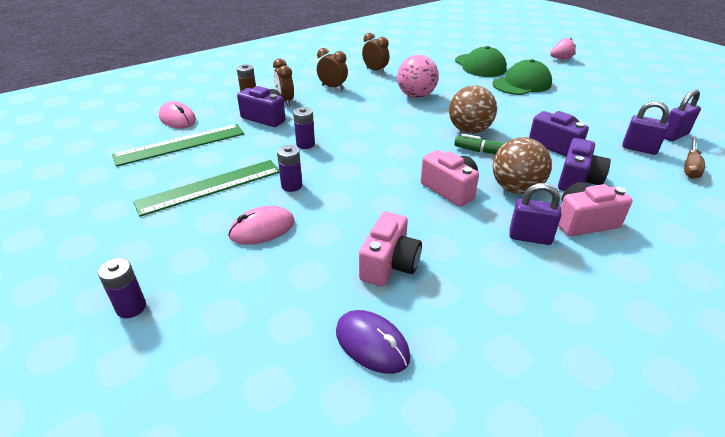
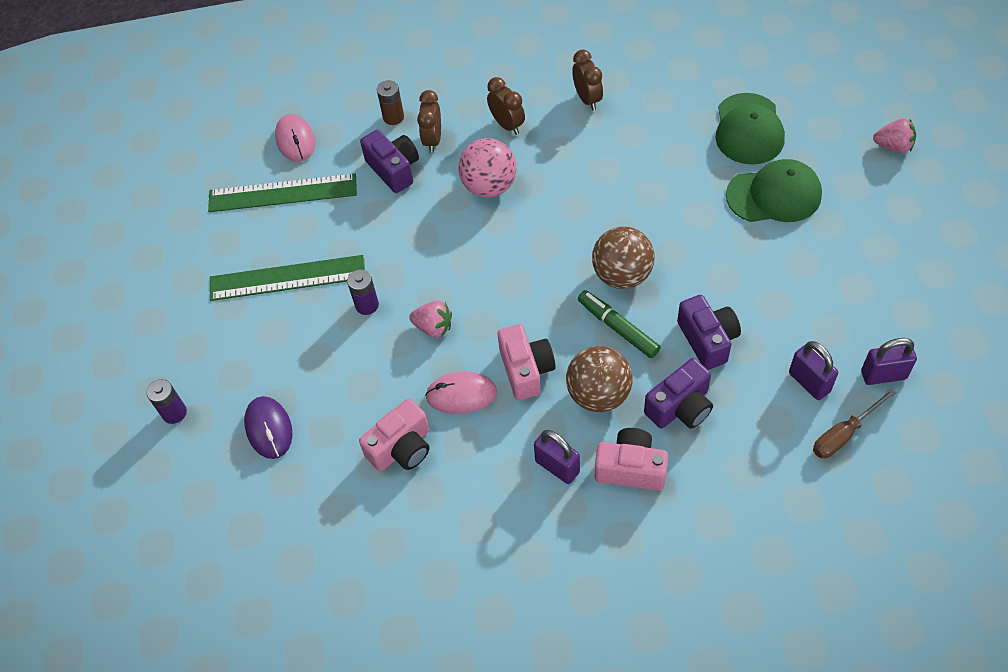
camera: 30 degrees right, 20 degrees up
(262, 229) = (311, 359): pink mouse -> pink mouse (461, 394)
(305, 144) = (414, 238): purple battery -> none
(357, 185) = (433, 327): none -> pink strawberry
(372, 344) = (339, 524): purple mouse -> purple mouse (269, 429)
(416, 96) = (605, 178): pink ball -> pink ball (489, 186)

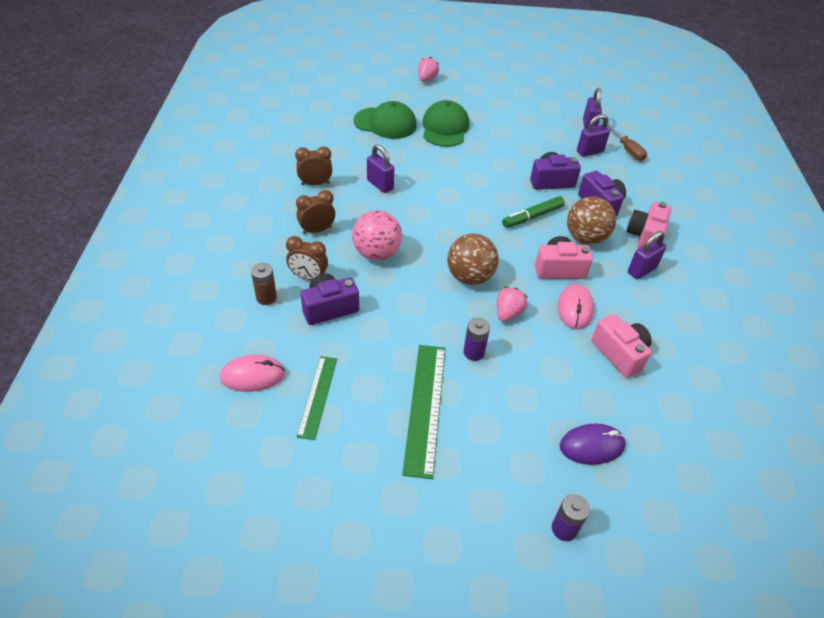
camera: 85 degrees left, 10 degrees down
(282, 193) = (317, 396): green ruler -> green ruler, size x0.64
(613, 158) = (380, 185): none -> purple padlock
(622, 275) = (488, 205): brown ball -> brown ball (470, 277)

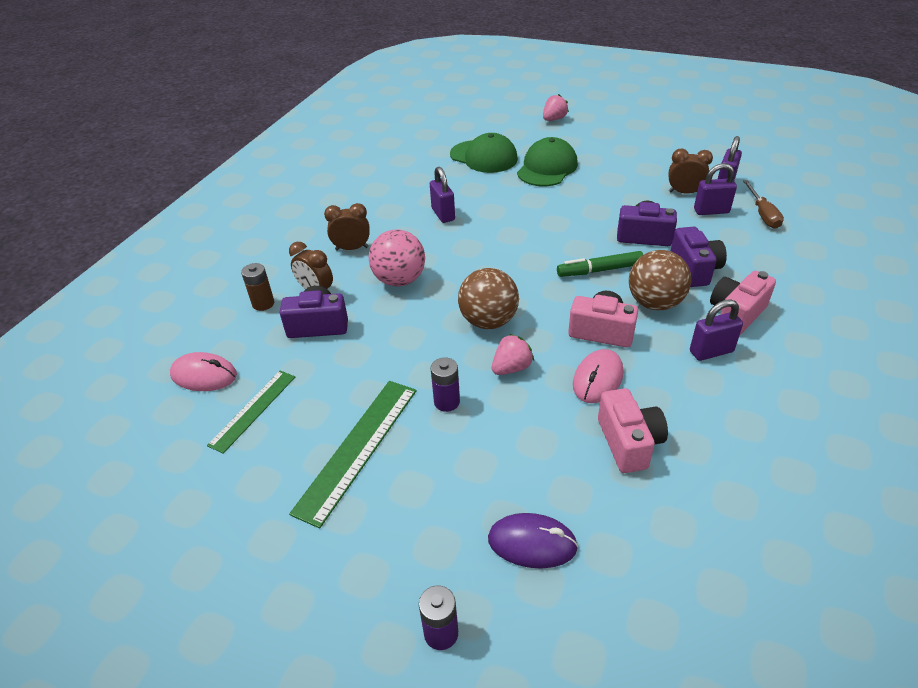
camera: 25 degrees right, 5 degrees down
(315, 184) = (377, 205): brown clock -> brown clock (684, 193)

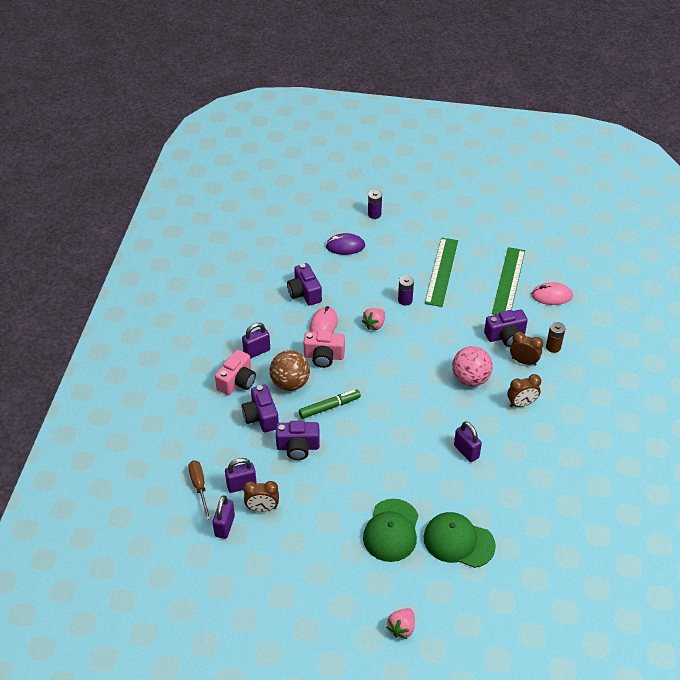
camera: 165 degrees right, 5 degrees up
(253, 410) = (509, 281): green ruler -> green ruler, size x1.57
(488, 321) = (397, 354): brown ball -> none
(629, 442) = (304, 293): pink camera -> purple camera

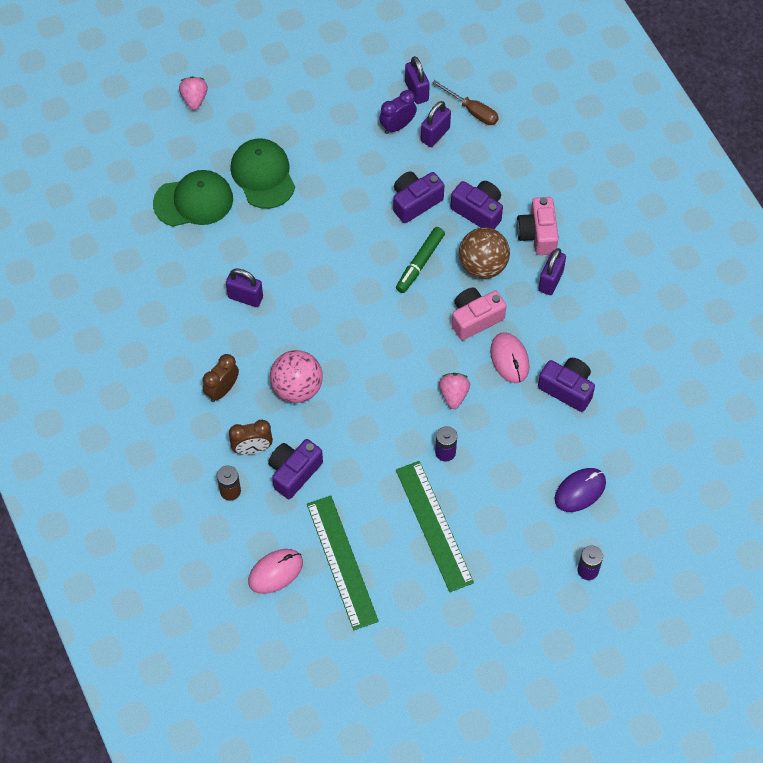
camera: 145 degrees right, 15 degrees up
(262, 508) = (397, 126): brown clock -> purple clock

